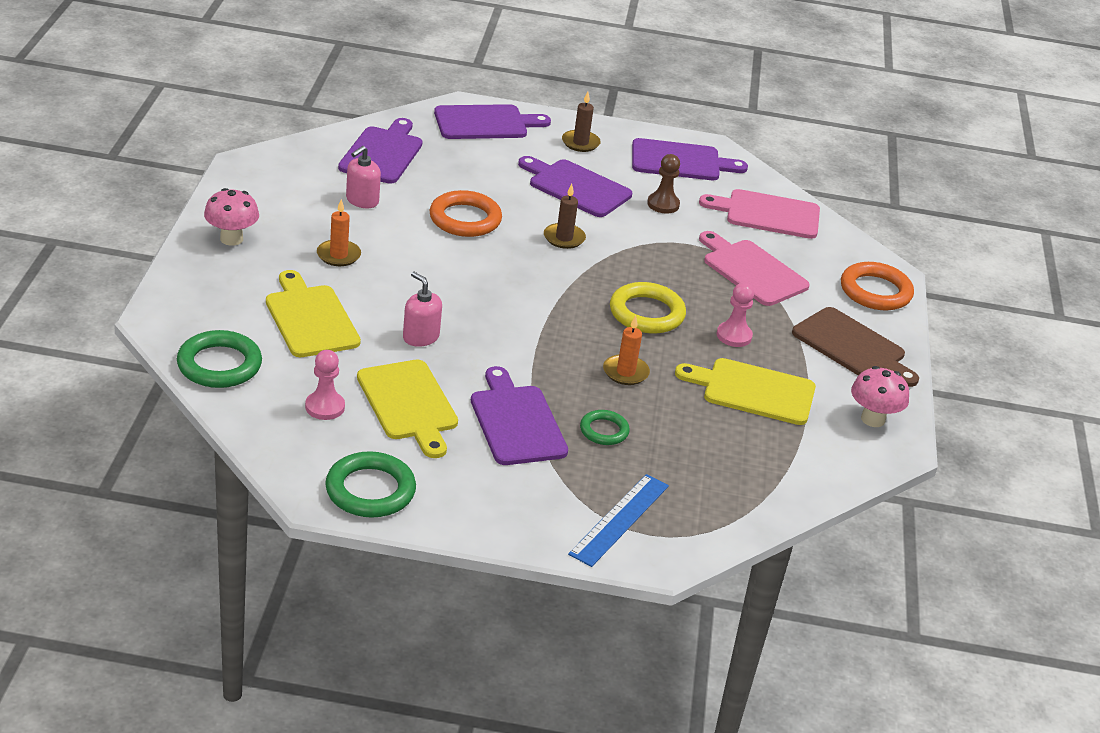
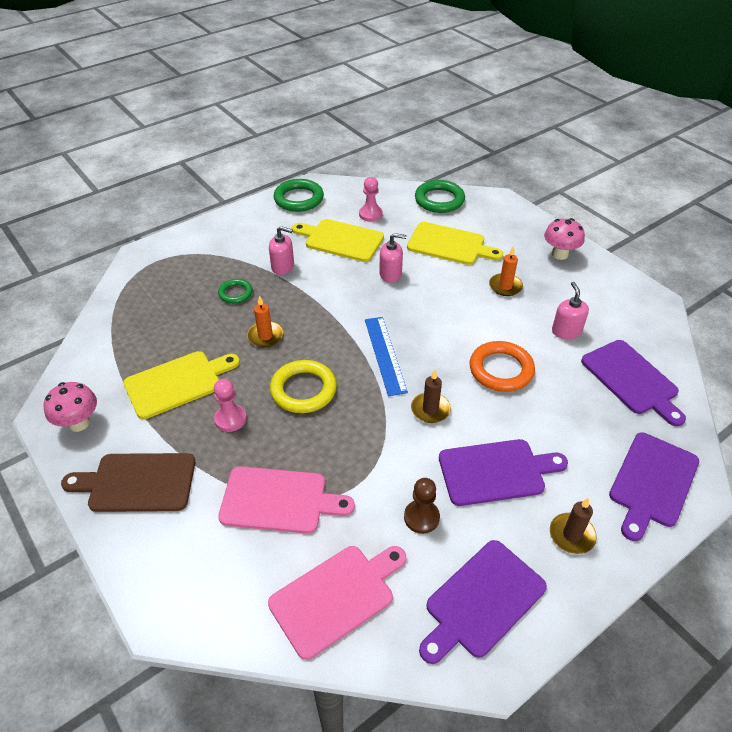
camera: 140 degrees right, 10 degrees up
(516, 422) = (283, 267): purple cutting board -> pink soap dispenser
(619, 519) = (178, 257): blue ruler -> blue ruler (385, 355)
(875, 291) = (161, 573): orange ring -> none

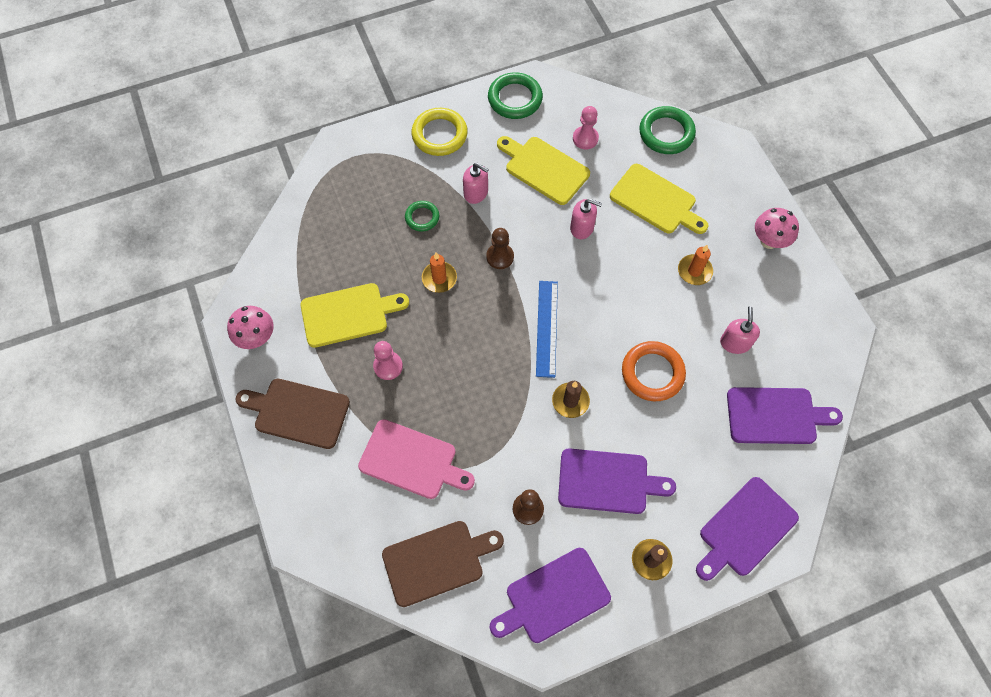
camera: 15 degrees right, 20 degrees up
(303, 390) = (460, 350): yellow ring -> yellow ring (439, 135)
(320, 309) = (500, 257): none -> brown pawn
(336, 597) = (437, 561): pink cutting board -> brown cutting board
(631, 380) = (775, 416): purple cutting board -> purple cutting board turned 75 degrees counterclockwise

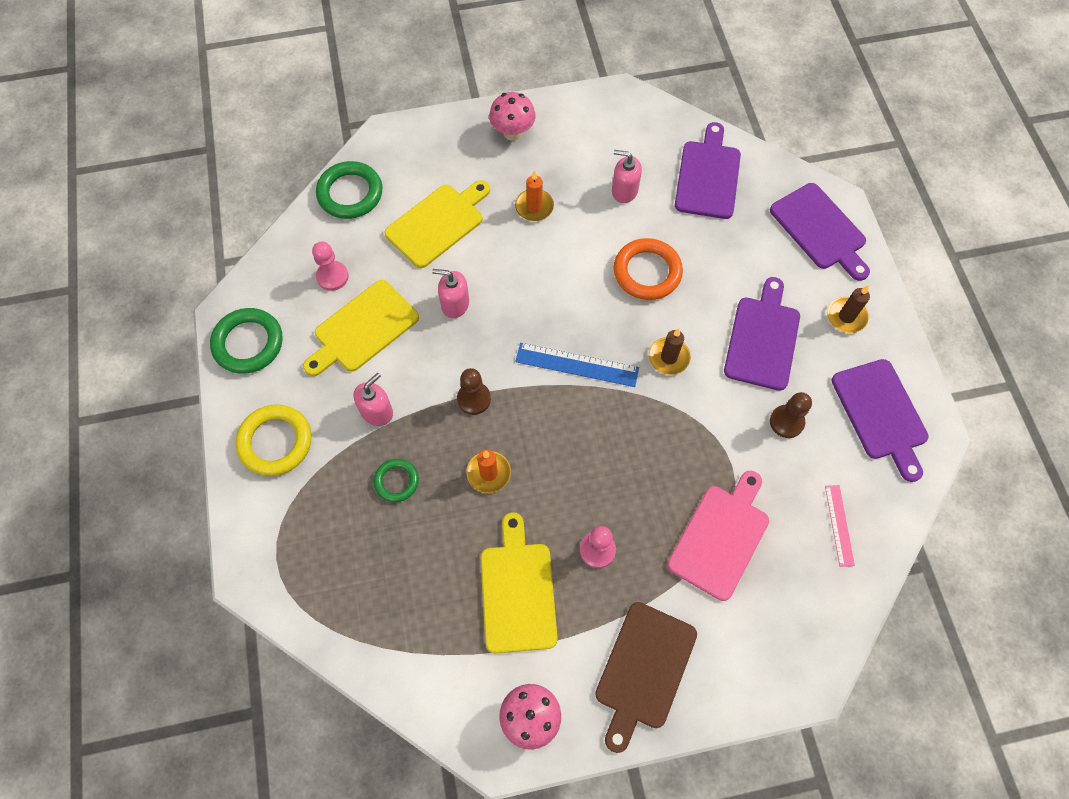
camera: 80 degrees left, 0 degrees up
(437, 561) = (839, 525): brown cutting board -> pink ruler
(582, 228) = (455, 304): pink soap dispenser -> pink soap dispenser turned 105 degrees counterclockwise

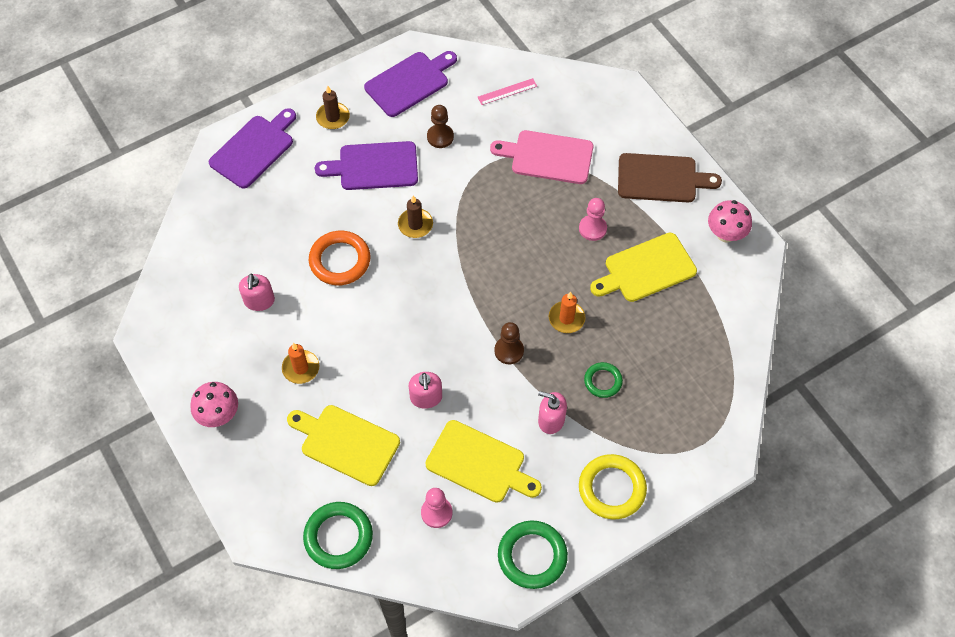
camera: 110 degrees left, 5 degrees down
(577, 365) = (448, 286): blue ruler -> none
(708, 176) = (222, 241): purple cutting board -> none

